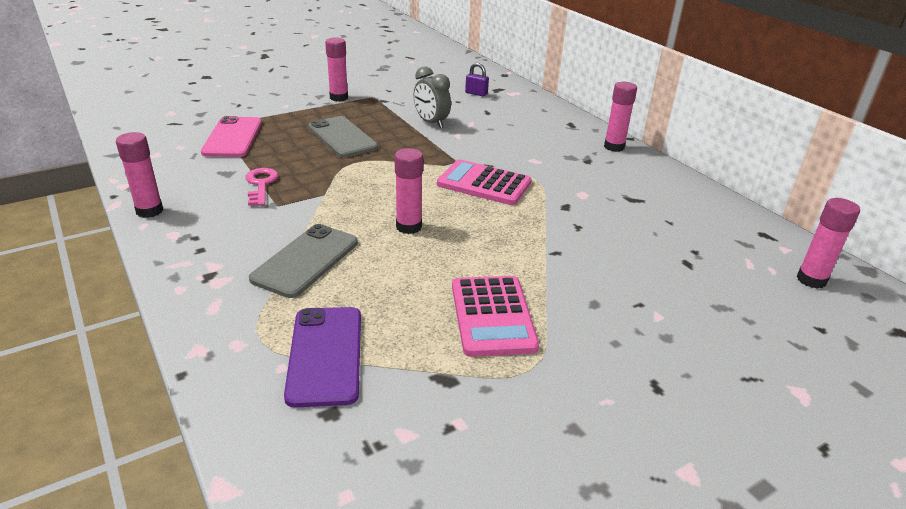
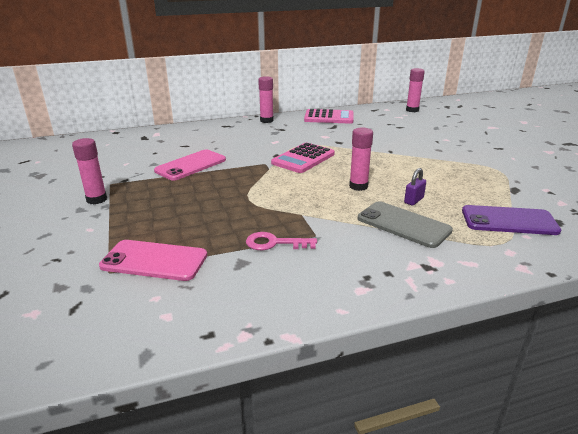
camera: 75 degrees left, 5 degrees down
(149, 211) = (312, 308): pink glue stick -> none
(342, 137) = (195, 202): grey phone -> none
(431, 123) = (191, 165): grey clock -> pink phone
(476, 93) = (145, 145): purple padlock -> purple padlock (413, 200)
(492, 316) = (456, 173): pink calculator -> pink calculator (329, 117)

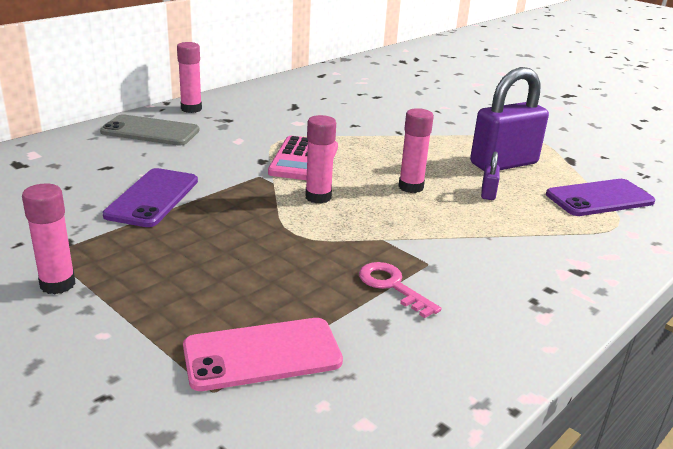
camera: 30 degrees left, 0 degrees up
(191, 165) = (152, 198): pink phone -> purple phone
(274, 243) = (392, 286): pink key -> pink key turned 75 degrees clockwise
(329, 117) = (274, 93): pink calculator -> none
(403, 224) = (507, 226): grey phone -> grey phone (150, 131)
(412, 110) = (368, 71): pink glue stick -> pink glue stick (318, 197)
(450, 183) = (503, 163): none -> purple padlock

